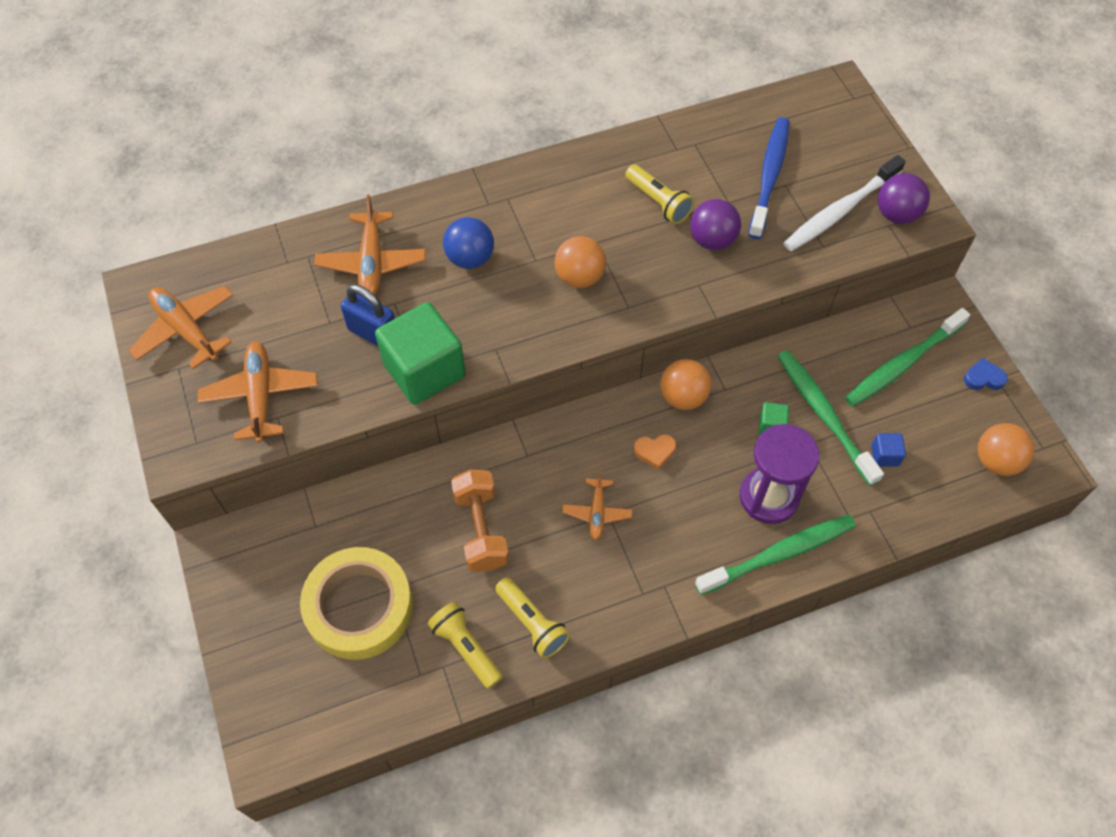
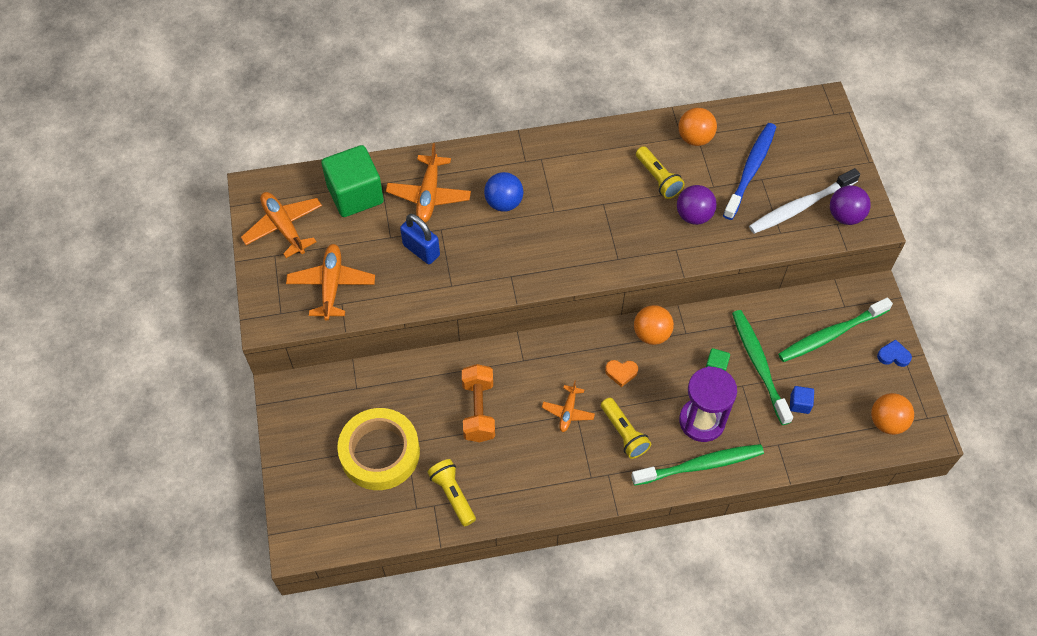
camera: 10 degrees right, 0 degrees up
(424, 370) = (455, 284): green cube -> green cube (355, 194)
(532, 623) = (504, 485): yellow flashlight -> yellow flashlight (624, 433)
(579, 277) = (585, 230): orange ball -> orange ball (695, 138)

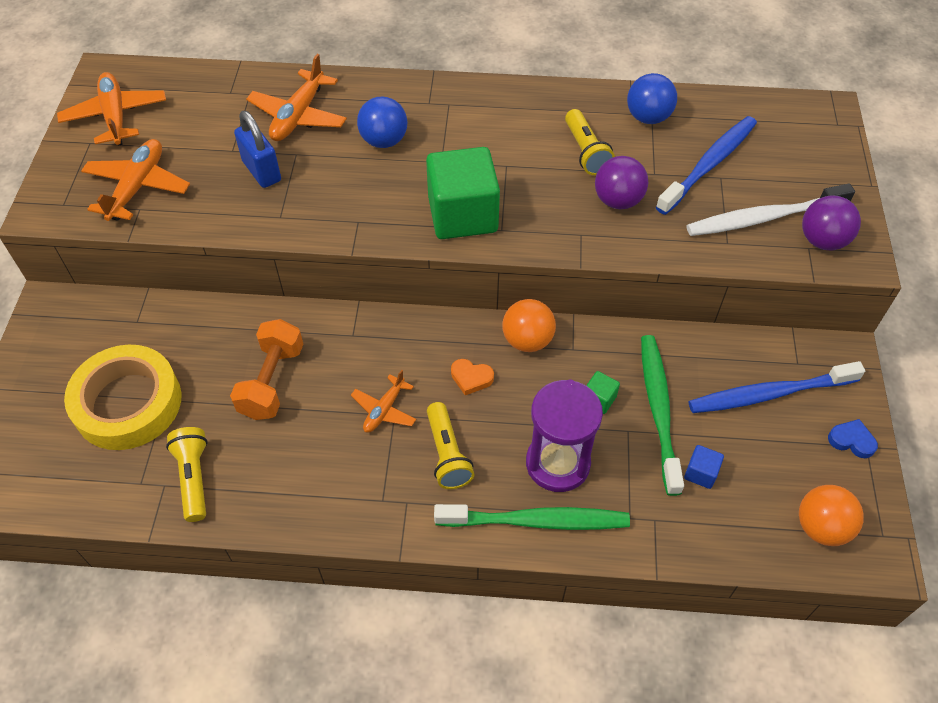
camera: 15 degrees right, 5 degrees down
(355, 194) = (214, 99): green cube -> green cube (462, 215)
(695, 138) = (648, 117): orange ball -> blue ball
(831, 334) = (770, 394): green toothbrush -> blue toothbrush

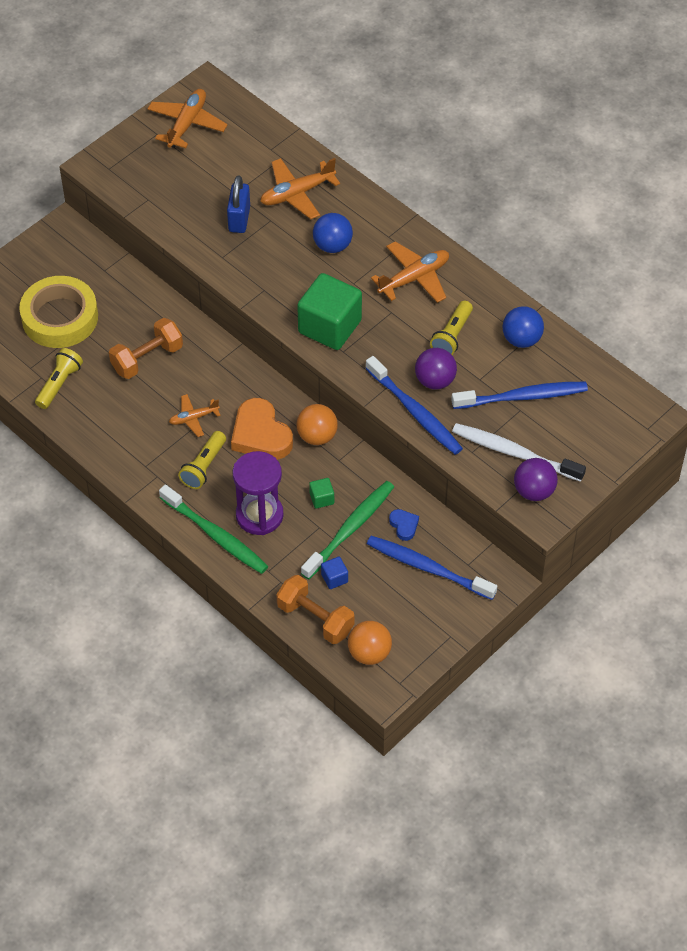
camera: 40 degrees right, 0 degrees up
(137, 187) = (159, 184): orange plane -> orange plane (414, 278)
(471, 378) = (260, 435): orange heart -> orange heart, size x2.12
(633, 241) = (415, 411): none -> blue toothbrush
(731, 532) = (315, 618): none -> orange dumbbell
(851, 440) = (445, 626): blue heart -> blue heart (404, 525)

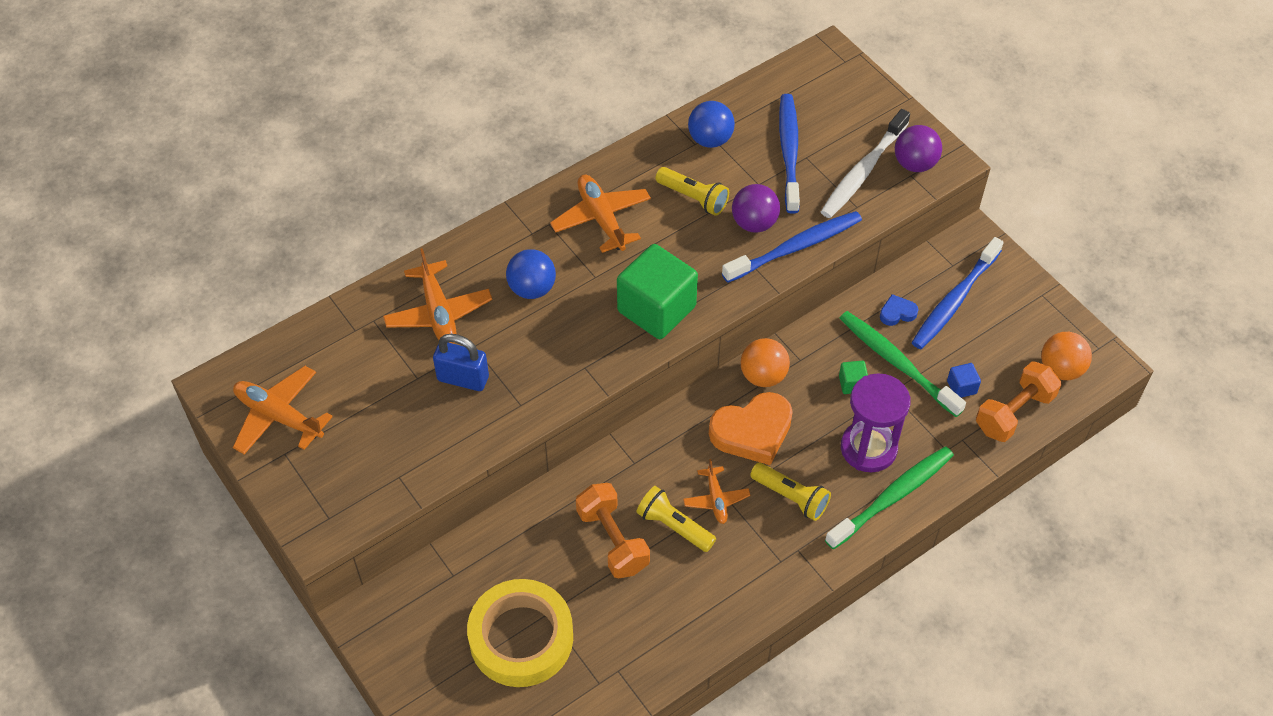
camera: 80 degrees left, 0 degrees up
(59, 384) = (633, 649): yellow flashlight -> yellow flashlight (674, 526)

